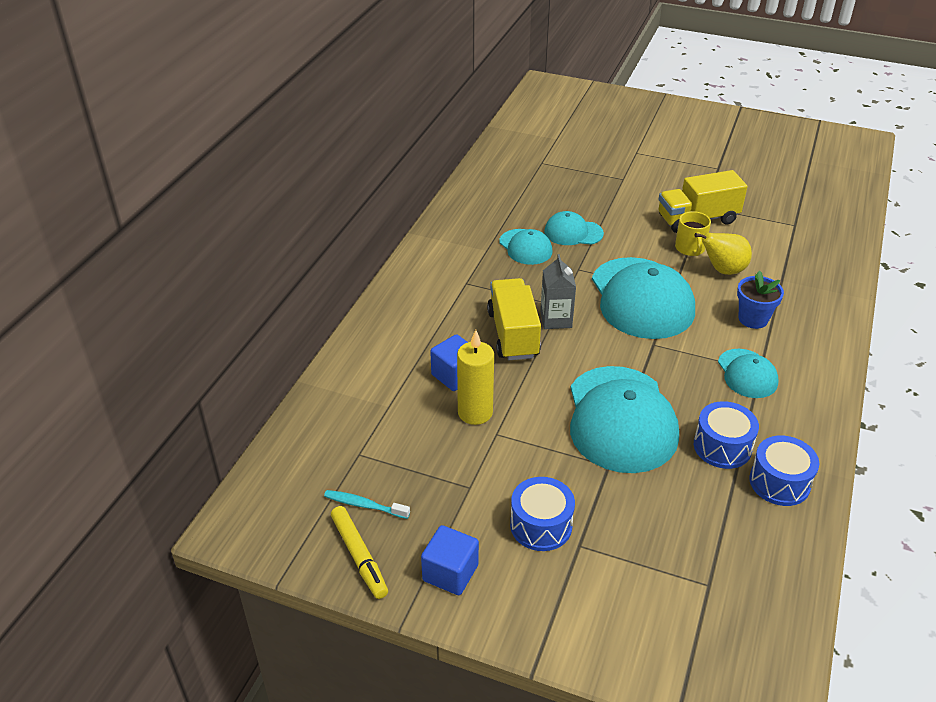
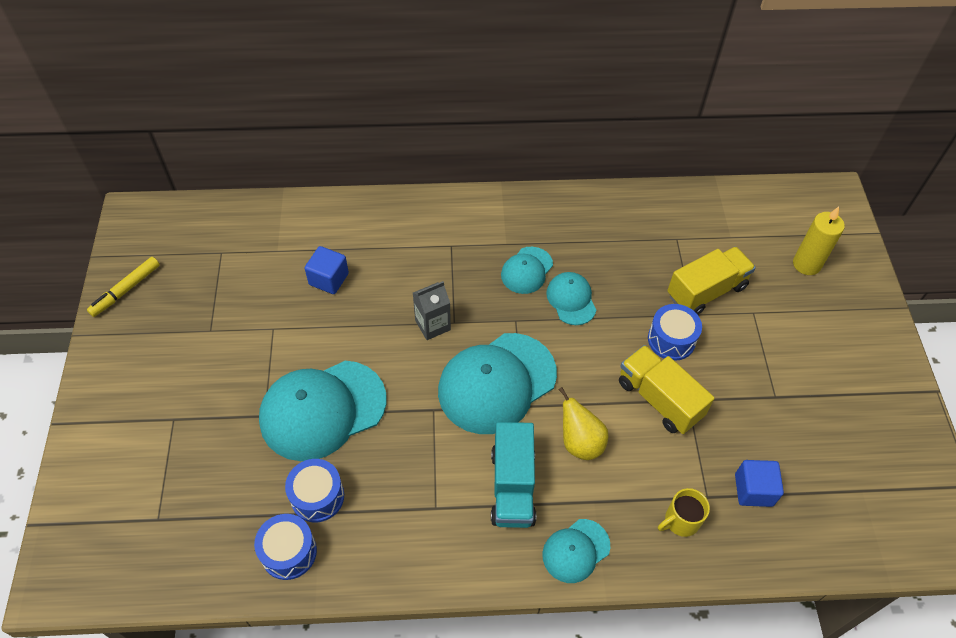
camera: 65 degrees right, 15 degrees up
(364, 505) = (172, 275): turquoise toothbrush -> none
(450, 573) = (125, 347): blue cube -> blue cube (753, 490)
(475, 412) = (291, 307): yellow candle -> yellow candle (806, 264)
(513, 334) = (398, 301): yellow truck -> yellow truck (706, 291)
(541, 525) = (185, 388): blue drum -> blue drum (671, 340)
(690, 249) = (601, 405): yellow mug -> yellow mug (680, 521)
(747, 374) = (425, 497): turquoise cap -> turquoise cap (575, 551)
(753, 319) = (512, 486): blue flower pot -> turquoise truck

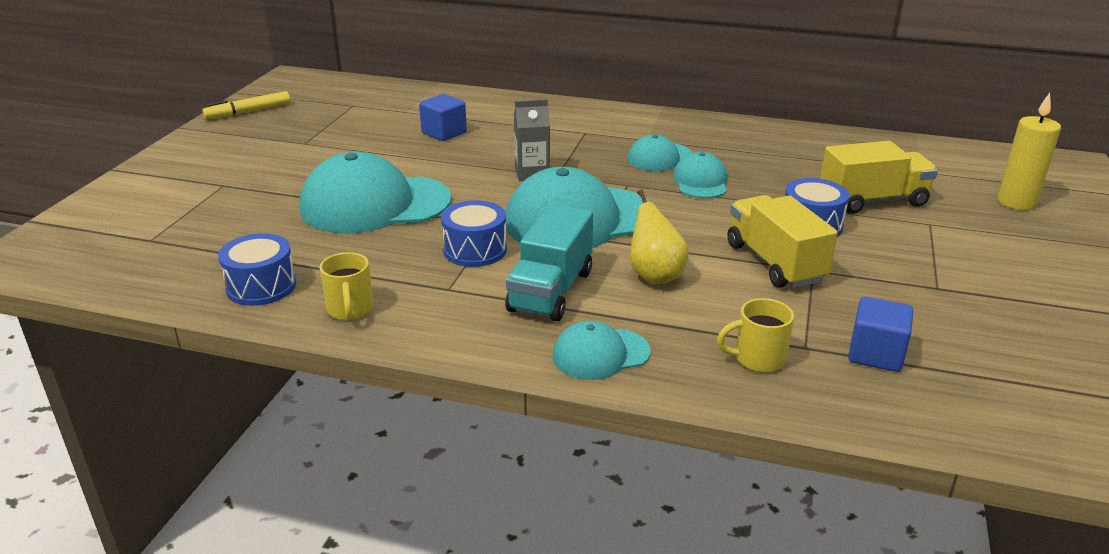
camera: 20 degrees right, 25 degrees down
(317, 496) = (323, 256): blue drum -> blue drum (475, 250)
(374, 559) = (350, 310): none -> yellow mug

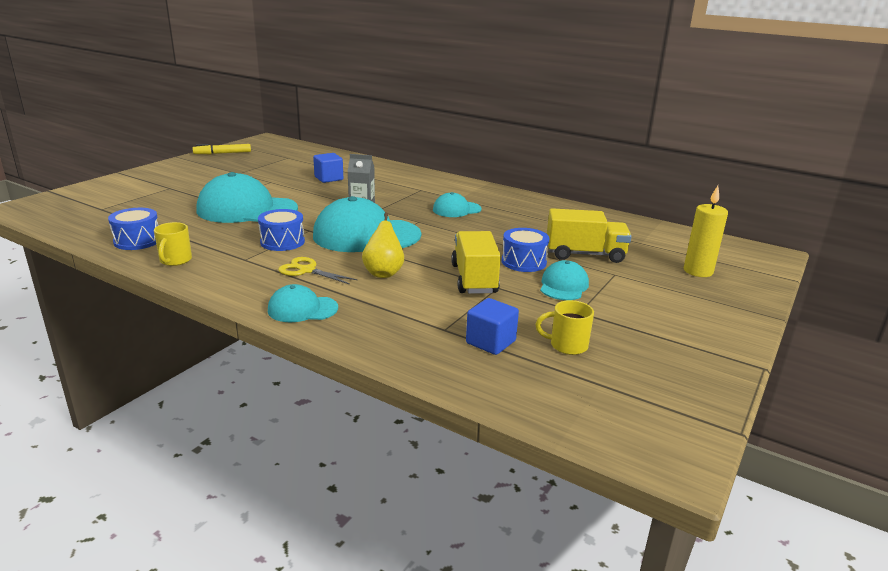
camera: 15 degrees right, 5 degrees down
(551, 291) = (307, 270): turquoise truck -> yellow scissors
(700, 181) = (470, 226): turquoise cap -> turquoise cap (563, 285)
(757, 359) = (403, 330): yellow mug -> yellow mug (567, 345)

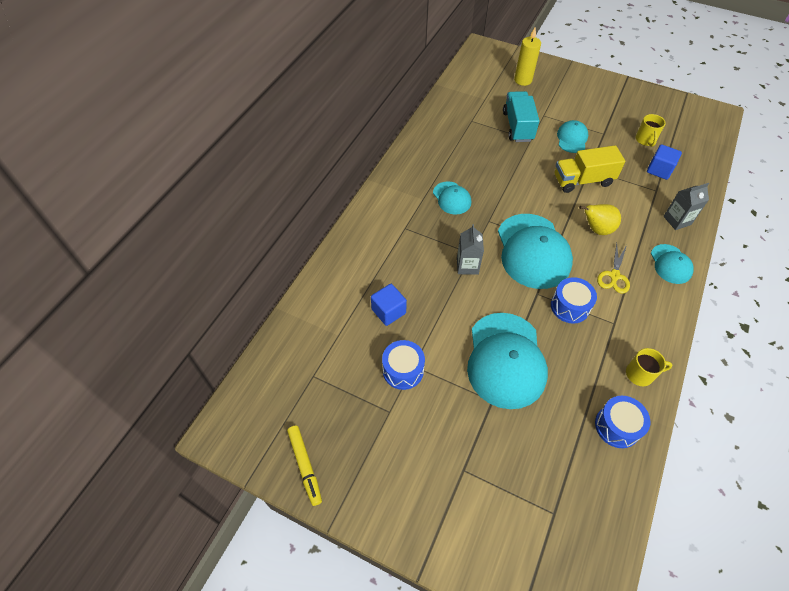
camera: 95 degrees left, 30 degrees up
(377, 332) = (677, 220): none -> grey carton
(523, 262) = (544, 156): blue drum -> blue drum (403, 370)
(563, 285) = (572, 138): turquoise cap -> turquoise cap turned 90 degrees clockwise
(585, 254) = (517, 126): yellow truck -> turquoise truck

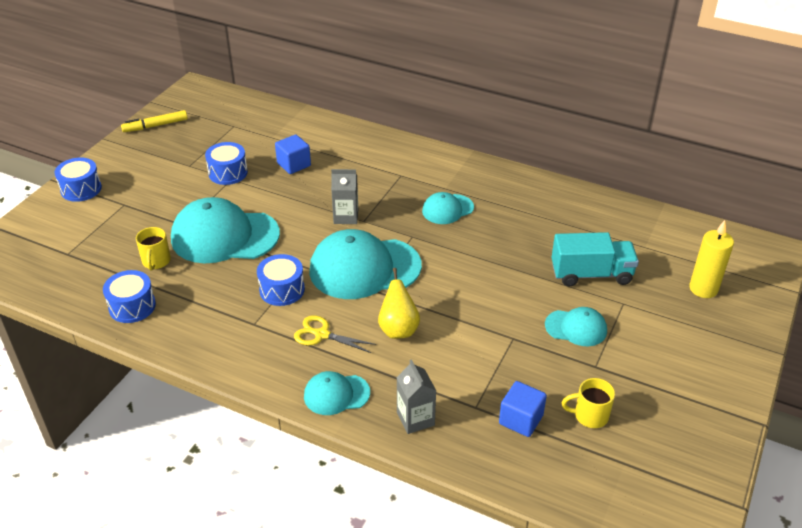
camera: 90 degrees right, 15 degrees down
(437, 530) = (81, 189): none -> blue drum
(583, 180) = (488, 328): yellow truck -> none
(640, 374) = (185, 335): yellow mug -> yellow mug (156, 261)

